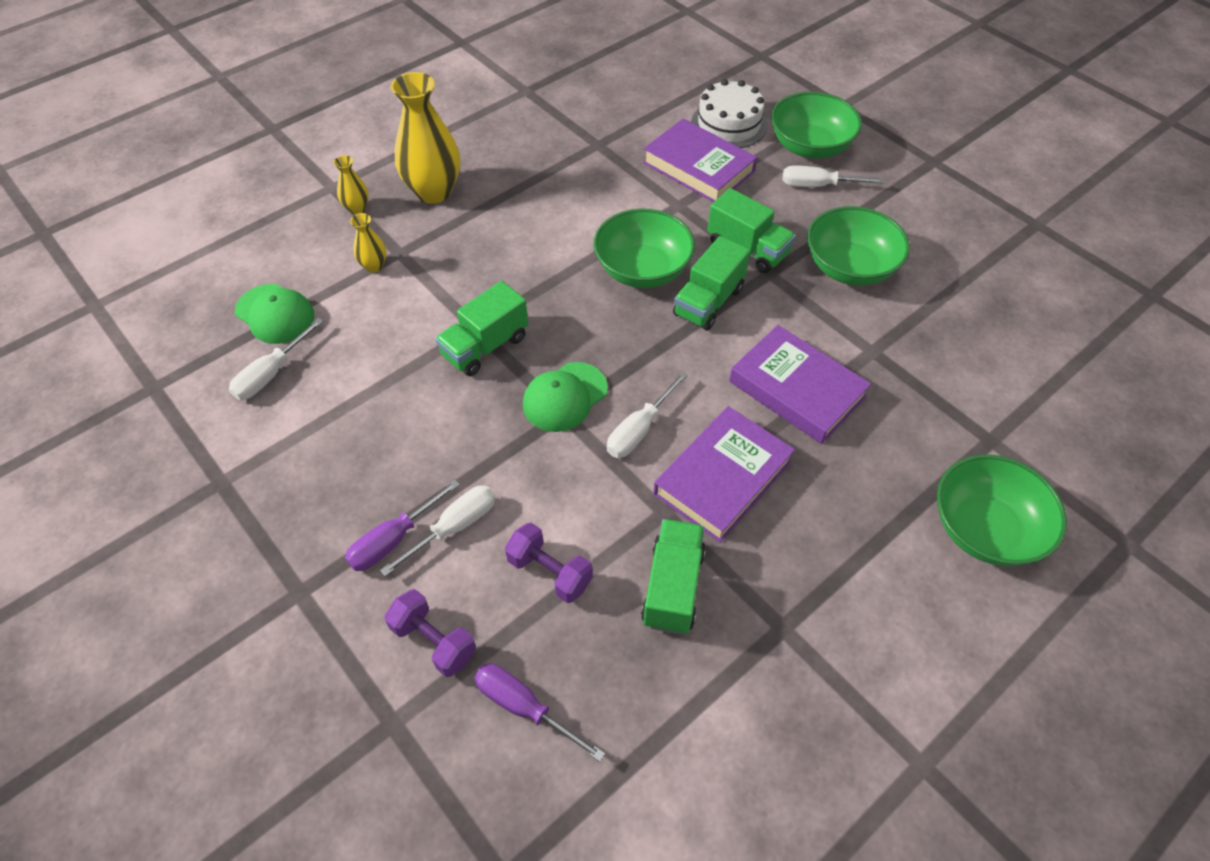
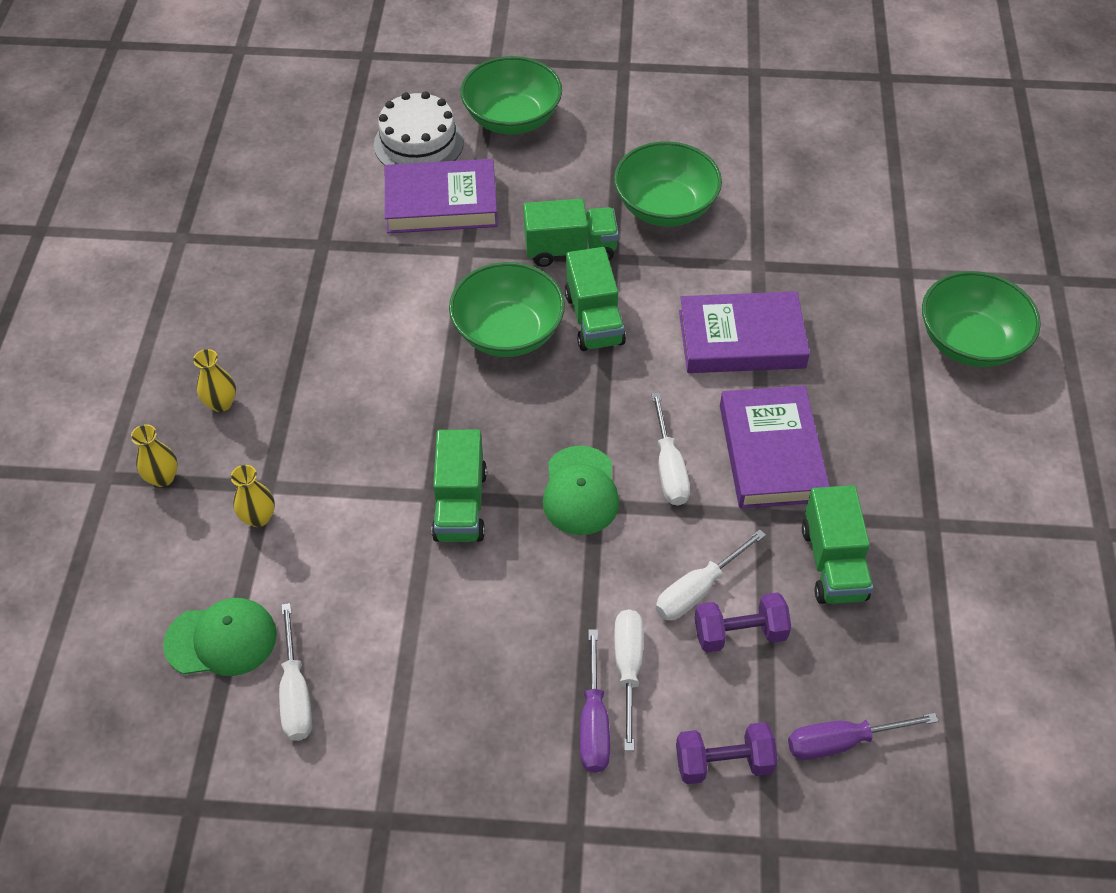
camera: 45 degrees left, 0 degrees up
(434, 191) = (221, 403): yellow vase -> yellow vase, size x0.47
(672, 587) = (833, 563): green truck -> green truck turned 150 degrees counterclockwise
(818, 186) = (560, 151): white screwdriver -> white screwdriver (697, 590)

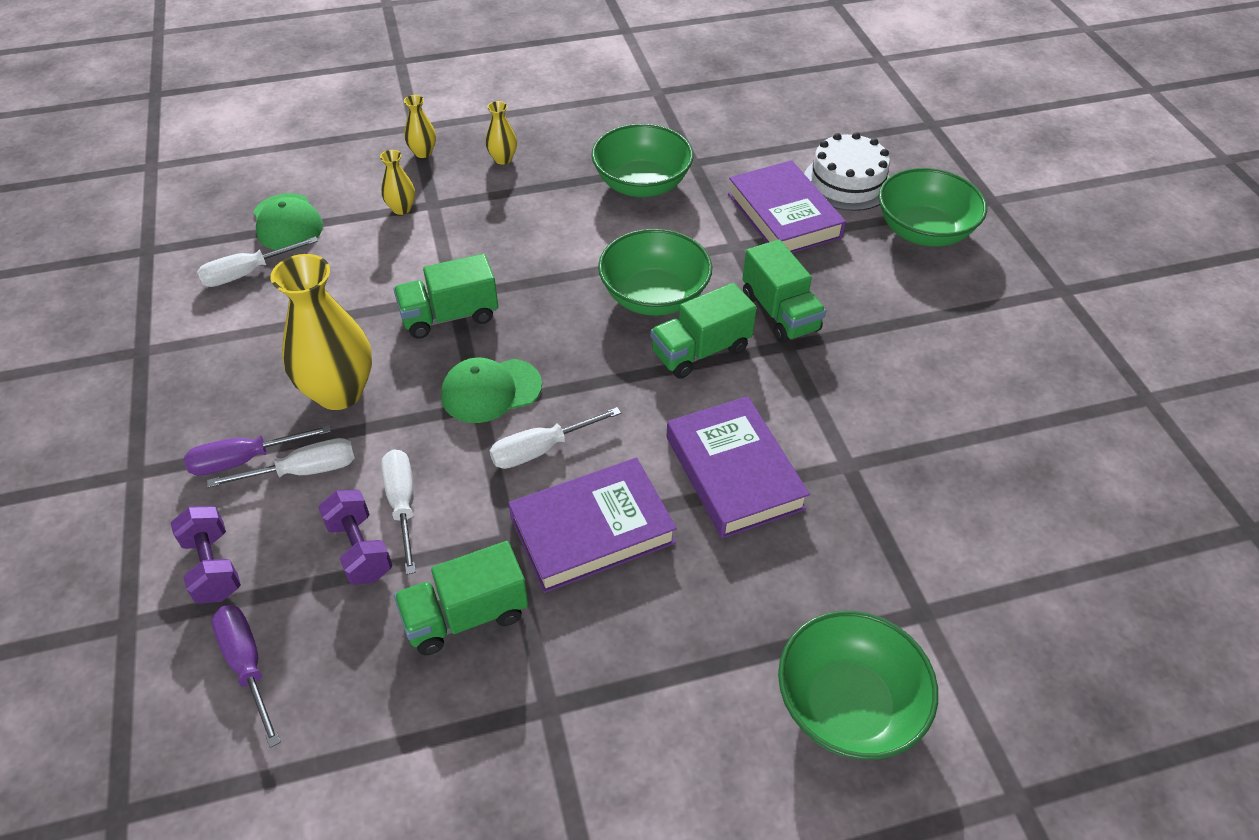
camera: 70 degrees right, 5 degrees down
(531, 622) = (339, 392): none -> yellow vase
(665, 207) = (882, 369): green bowl -> green bowl (641, 184)
(697, 590) = (402, 504): white screwdriver -> white screwdriver turned 45 degrees clockwise

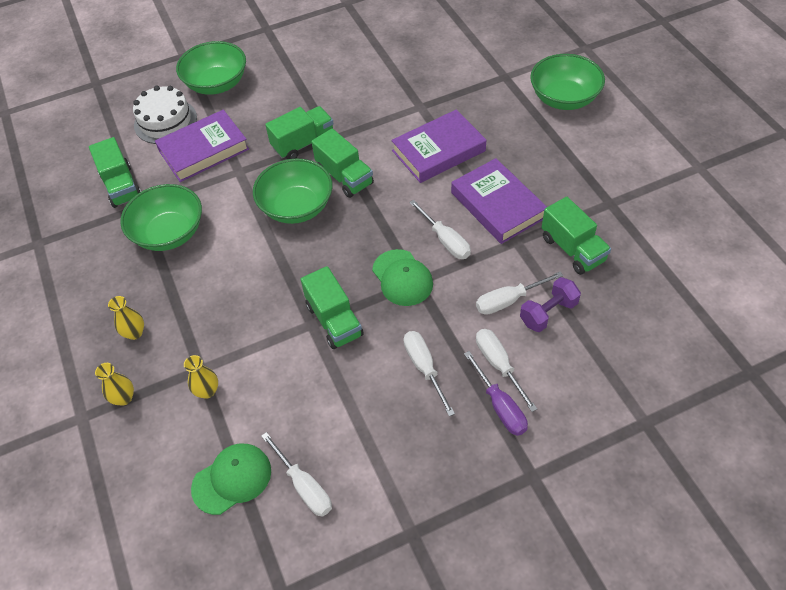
camera: 95 degrees left, 5 degrees up
(213, 567) = (588, 390): purple dumbbell -> none
(247, 665) = (643, 344): purple screwdriver -> none
(339, 392) = (424, 368): yellow vase -> white screwdriver
(731, 147) = (121, 186): none -> green truck

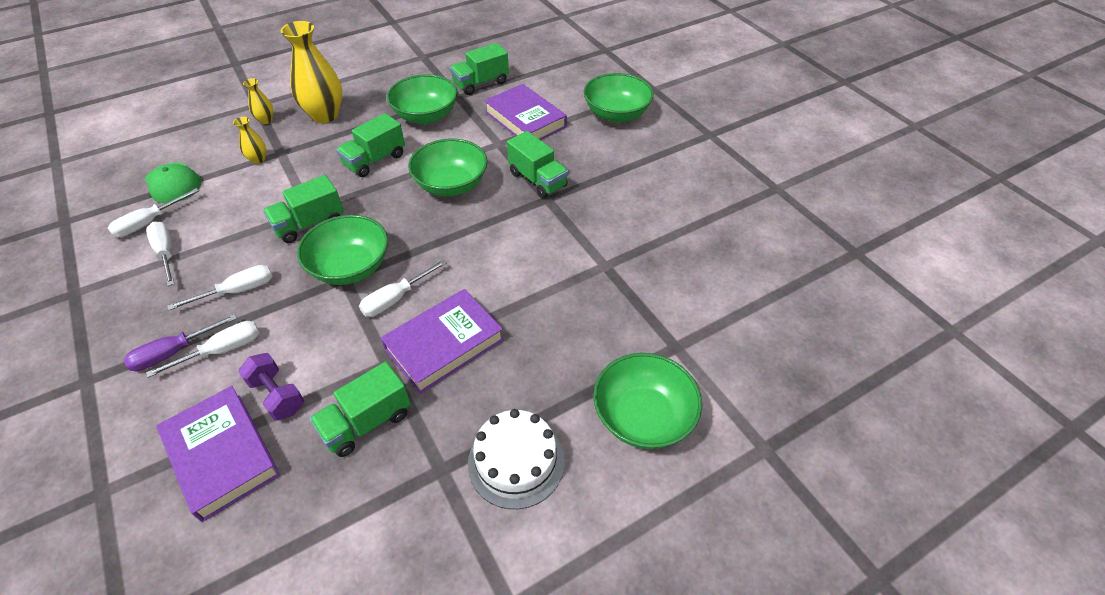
camera: 80 degrees right, 5 degrees down
(135, 333) = (325, 115): yellow vase -> yellow vase, size x2.14
(165, 121) = (561, 93): white cake -> white cake (516, 462)
(344, 177) = (491, 213): green truck -> green truck (375, 160)
(402, 278) = (350, 267): green cap -> green bowl
(438, 151) = (532, 286): purple book -> purple book (221, 455)
(508, 301) = (303, 357): white screwdriver -> white screwdriver (166, 253)

